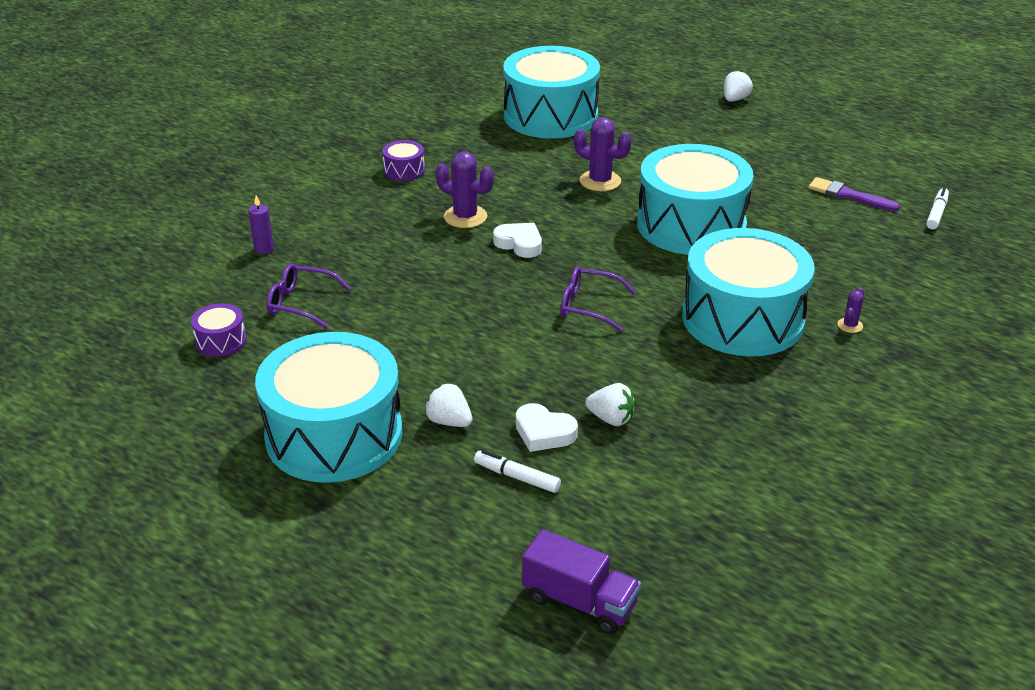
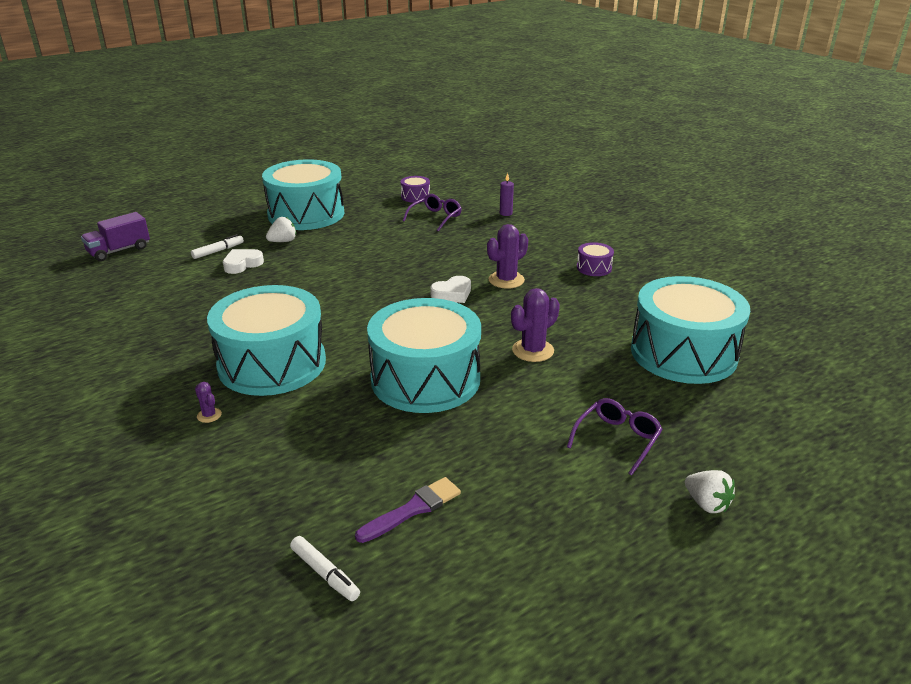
camera: 110 degrees right, 5 degrees down
(588, 306) = (349, 304): purple glasses -> purple glasses (617, 439)
(611, 418) = (229, 286): white strawberry -> none

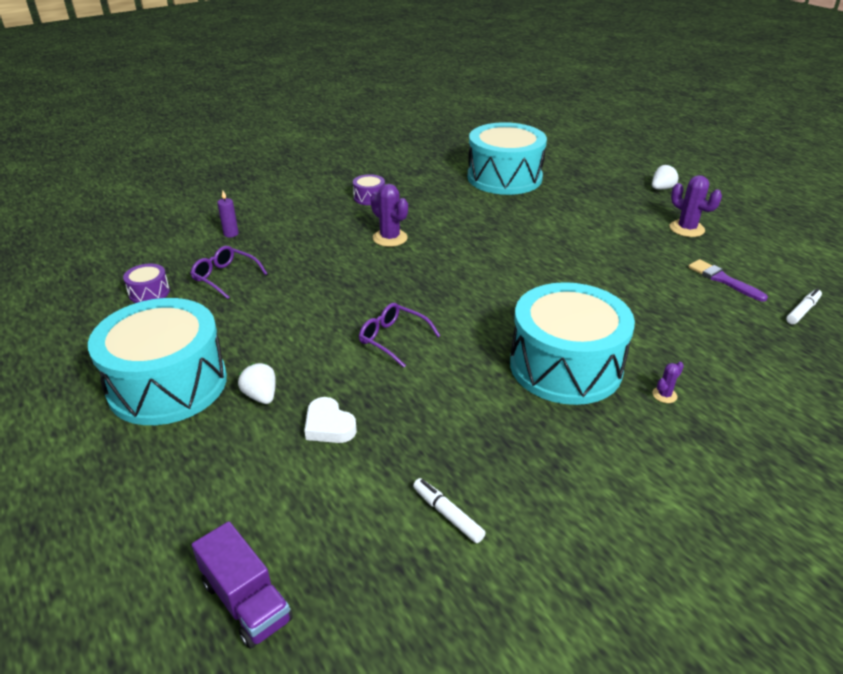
camera: 90 degrees left, 5 degrees up
(218, 251) = (279, 460): white marker -> white marker (447, 514)
(425, 379) = (566, 278): turquoise drum -> none
(452, 294) = (417, 266): white heart -> none
(533, 350) = (512, 230): purple cactus -> purple cactus (686, 229)
(617, 439) = (614, 207): purple glasses -> purple glasses (393, 339)

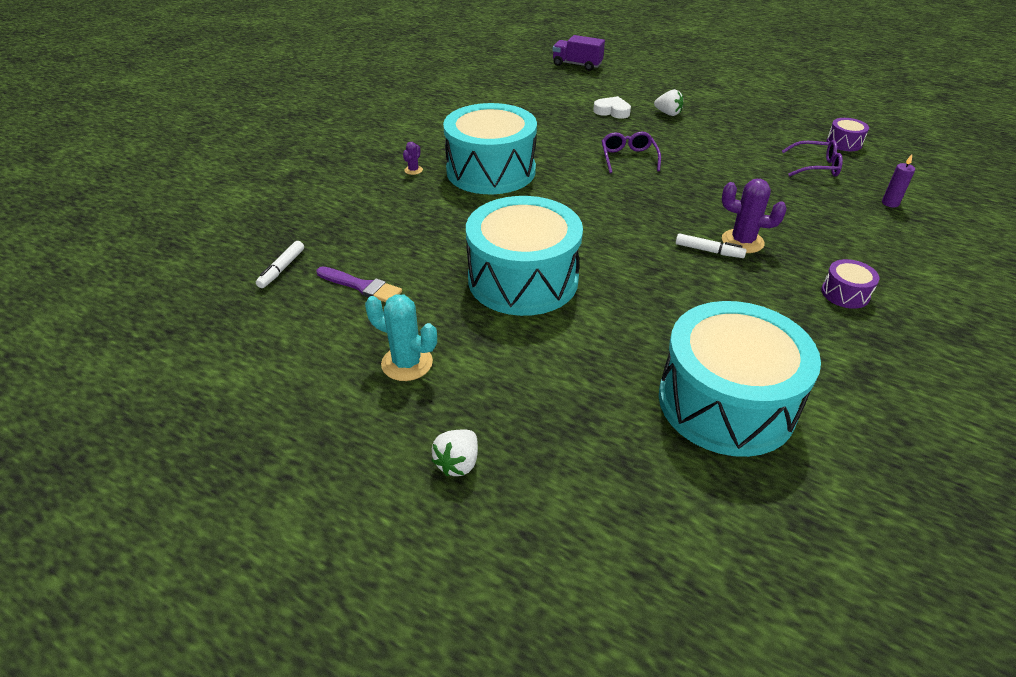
camera: 155 degrees right, 5 degrees up
(168, 384) = (728, 106): turquoise drum -> turquoise drum (523, 279)
(393, 339) = (628, 158): purple glasses -> purple glasses turned 105 degrees counterclockwise
(447, 514) = (517, 98): white marker -> white marker (709, 251)
(686, 229) = (407, 363): purple cactus -> turquoise cactus

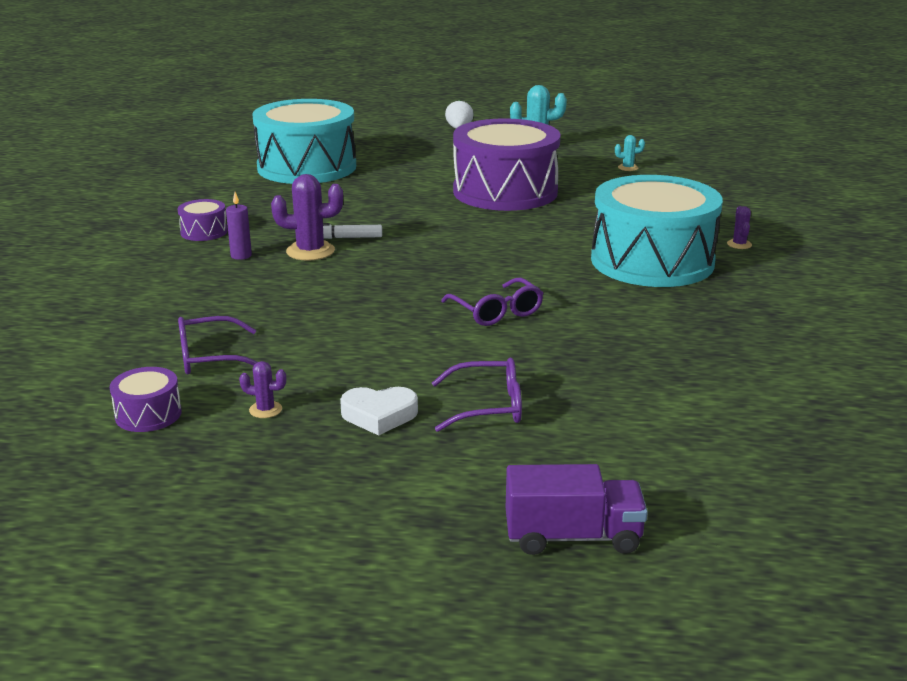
camera: 155 degrees right, 15 degrees down
(282, 269) = (706, 165): white marker -> none
(361, 286) = (628, 168): purple brush -> turquoise cactus
(523, 279) = (505, 191): turquoise drum -> purple drum
(577, 65) = (793, 505): purple truck -> purple truck (572, 536)
(612, 111) = (590, 387): white heart -> white heart (379, 415)
(668, 113) = (488, 406): white strawberry -> purple glasses
(781, 133) = (265, 410): none -> purple cactus
(890, 203) = (113, 325): purple candle -> purple candle (241, 256)

